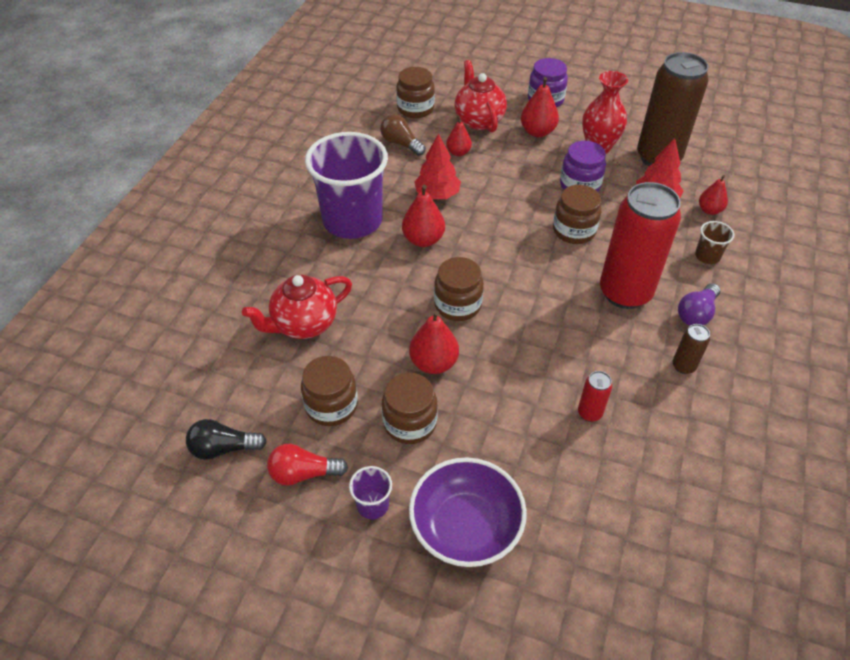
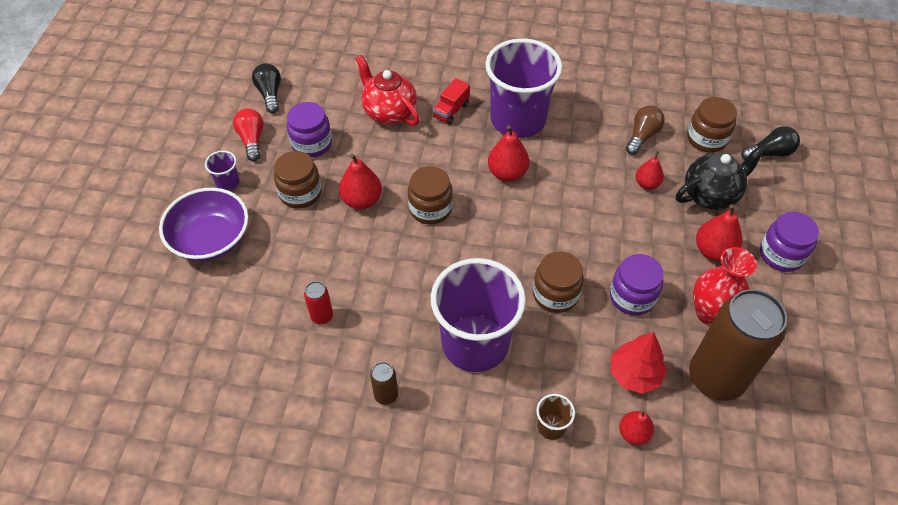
camera: 80 degrees right, 5 degrees up
(321, 270) = (451, 111): none -> red truck
(331, 405) = (312, 144): brown jar -> purple jar
(437, 195) = (574, 175): red tree -> none
(441, 80) = (769, 153): none -> black light bulb
(478, 120) = (711, 195): red teapot -> black teapot
(625, 293) = (475, 343): red can -> purple cup
(696, 313) = (459, 410): purple light bulb -> none

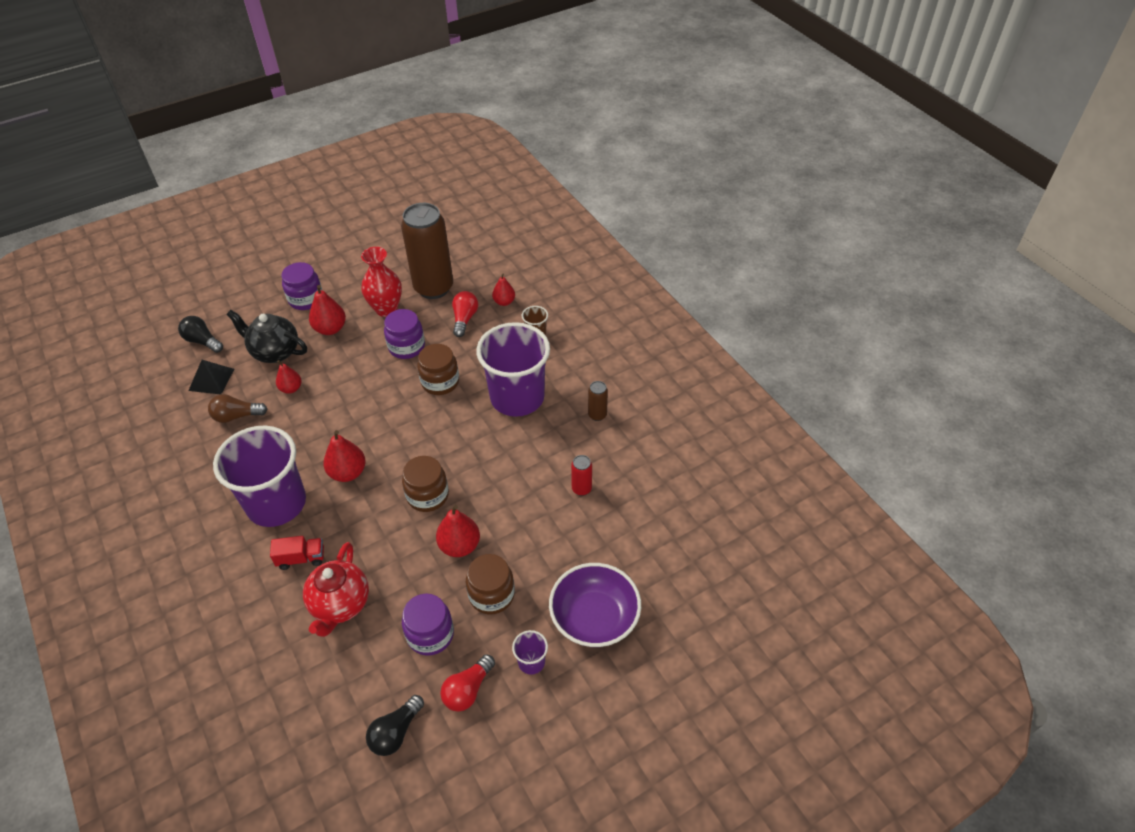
camera: 130 degrees left, 5 degrees down
(635, 374) = (464, 319): red tree -> red light bulb
(706, 139) = (211, 379): brown jar -> black pyramid

